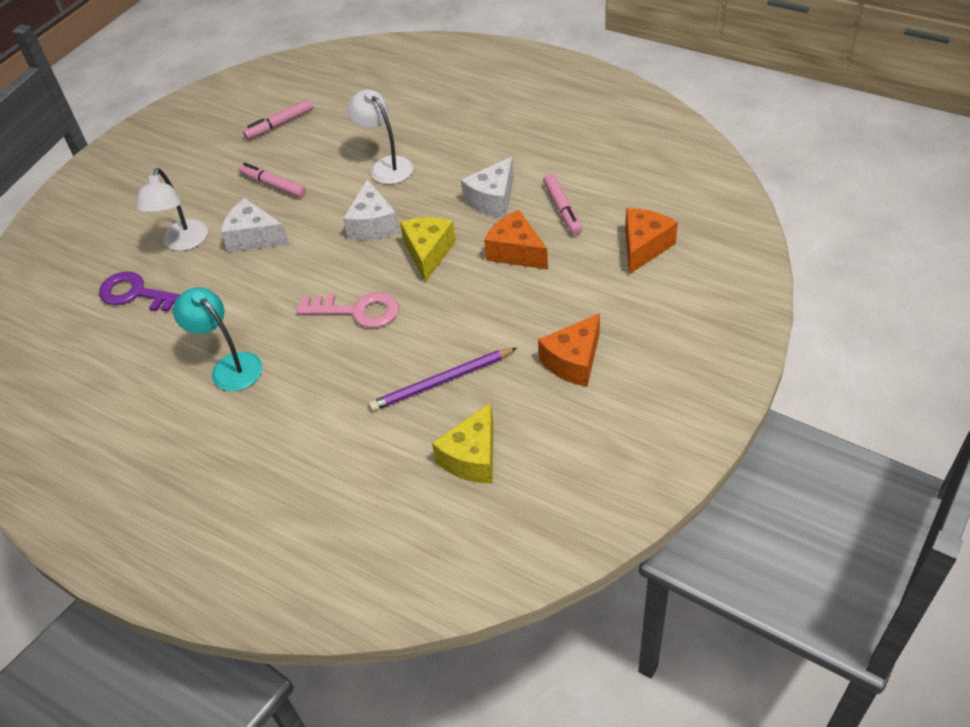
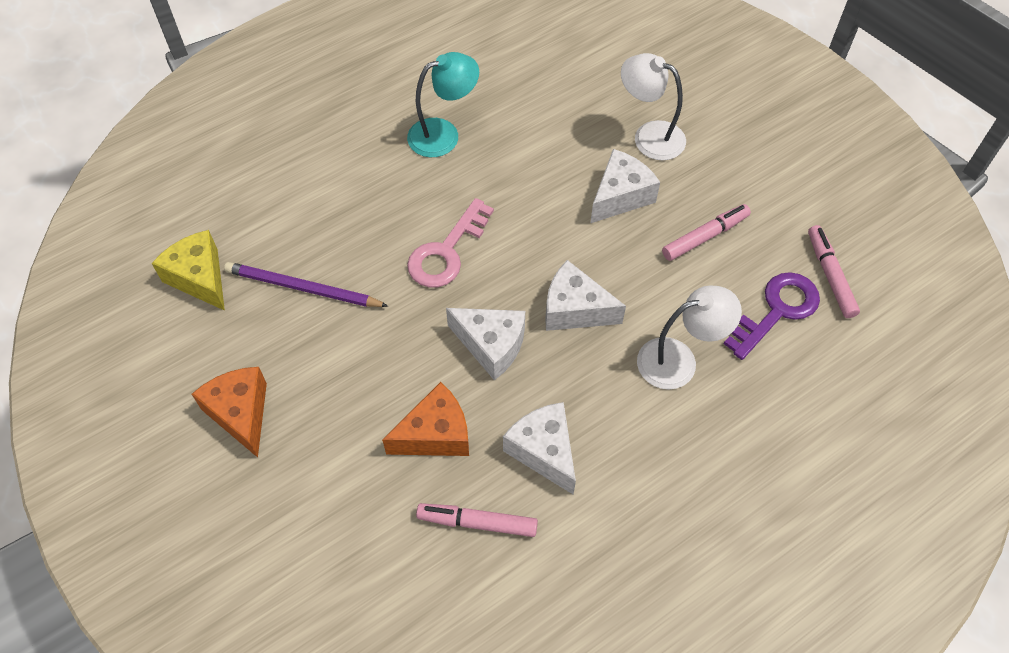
camera: 110 degrees right, 10 degrees up
(137, 294) = (591, 87): purple key -> purple key (777, 311)
(428, 253) = (491, 345): yellow cheese -> white cheese
(441, 382) = (302, 288): purple pencil -> purple pencil turned 75 degrees counterclockwise
(644, 247) = (350, 581): orange cheese -> none

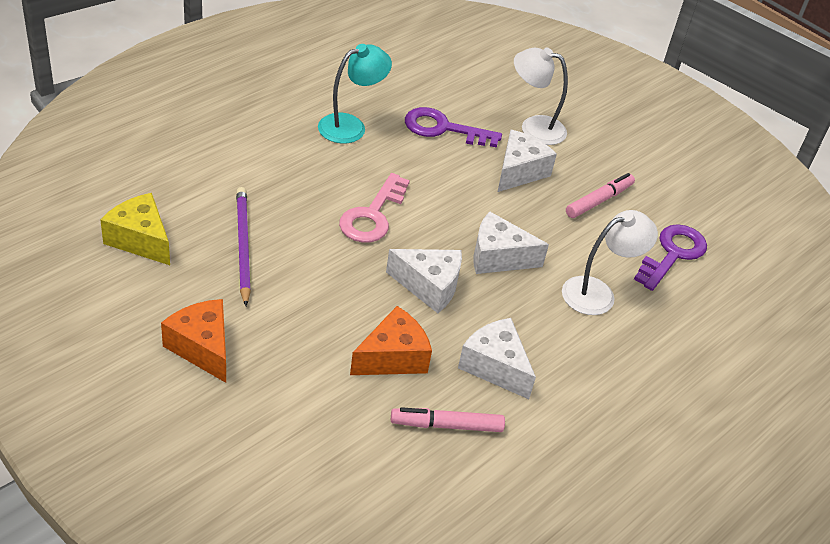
camera: 15 degrees left, 15 degrees down
(302, 288) = (243, 246): purple pencil -> purple pencil turned 75 degrees clockwise
(545, 138) = (443, 129): none -> purple key
(830, 275) = (710, 227): pink marker -> none

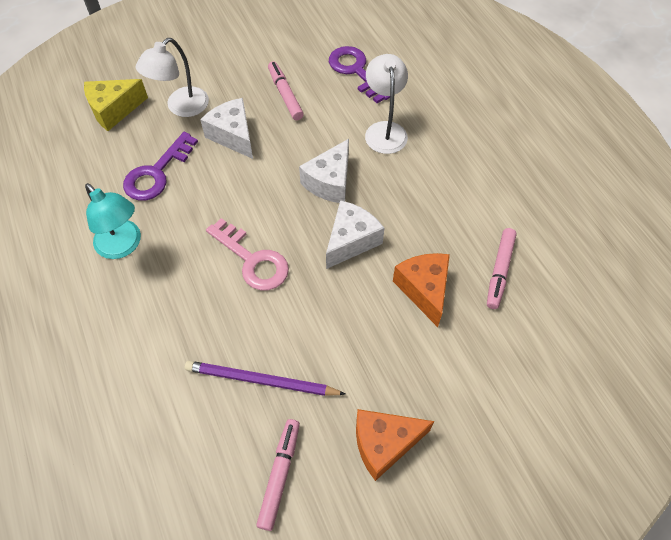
camera: 65 degrees left, 15 degrees up
(140, 240) = (224, 479): yellow cheese -> yellow cheese (114, 110)
(152, 276) = (279, 475): none -> pink marker
(351, 126) = (123, 246): turquoise lamp -> turquoise lamp turned 150 degrees clockwise
(495, 367) = (446, 221): white cheese -> none

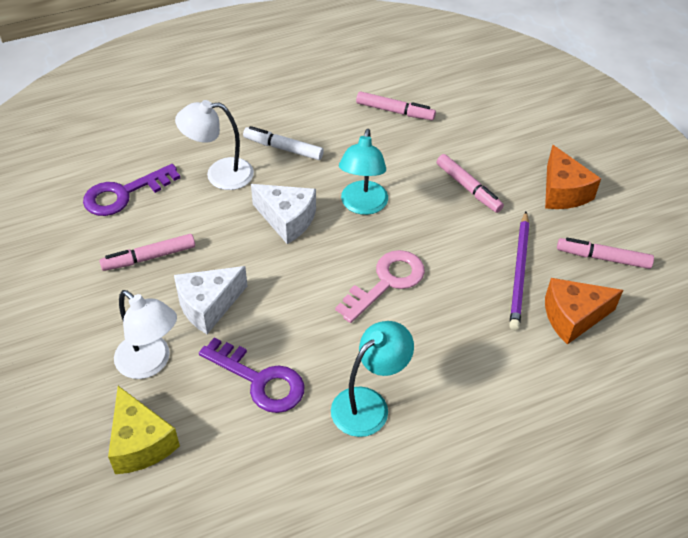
camera: 90 degrees left, 10 degrees down
(351, 241) = (362, 205): white cheese -> turquoise lamp
(383, 339) = (468, 188): none -> pink marker
(424, 290) = (416, 159): orange cheese -> orange cheese (573, 317)
(425, 174) = (283, 148): none -> white marker

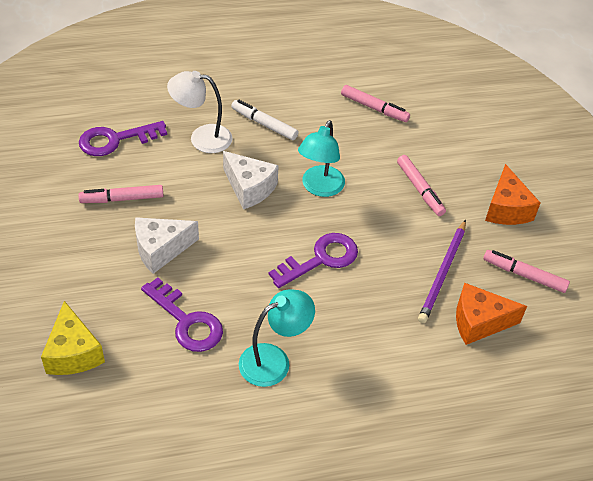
camera: 10 degrees right, 0 degrees up
(150, 363) = (99, 288): white lamp -> none
(386, 282) = (321, 259): pink key -> purple key

